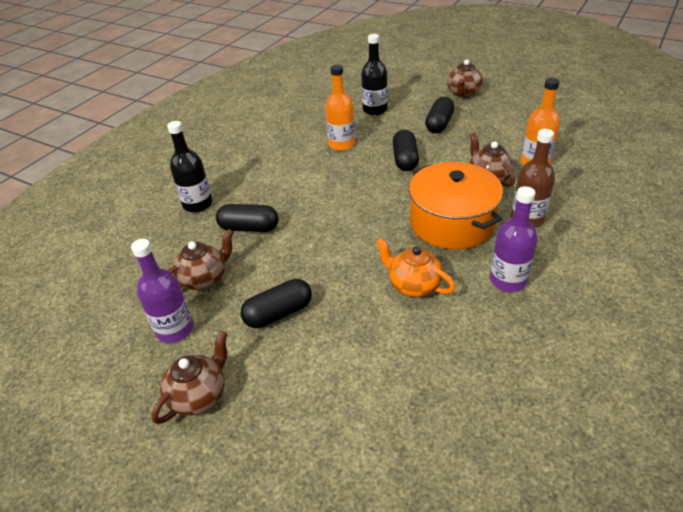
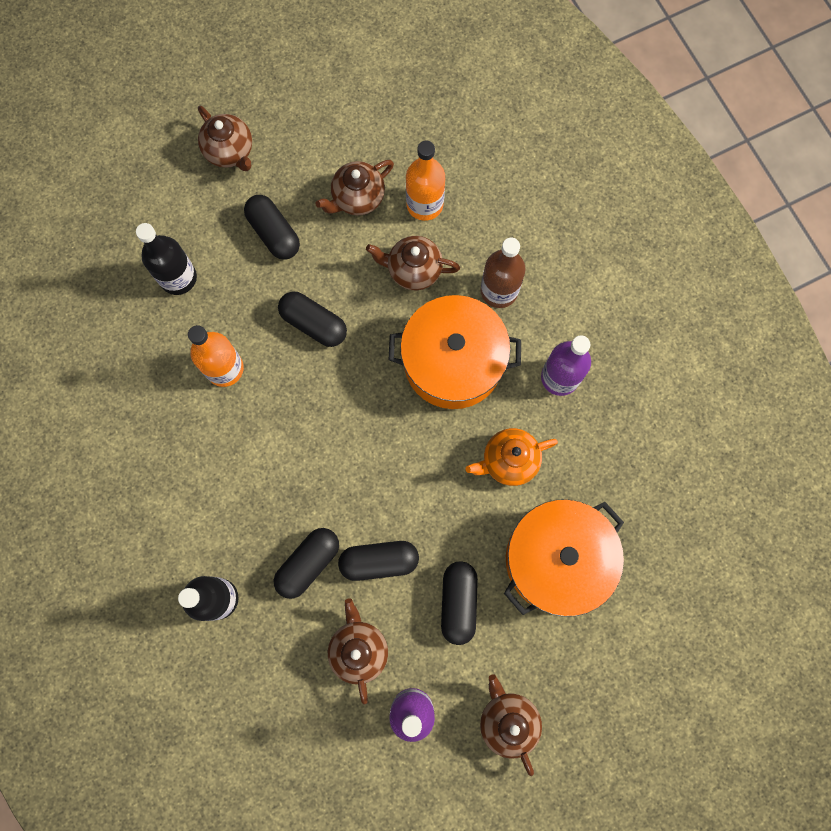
camera: 60 degrees left, 35 degrees up
(277, 258) = (379, 561): none -> black capsule
(363, 355) = (557, 560): none -> orange pot
(500, 139) = (357, 198): none -> brown teapot

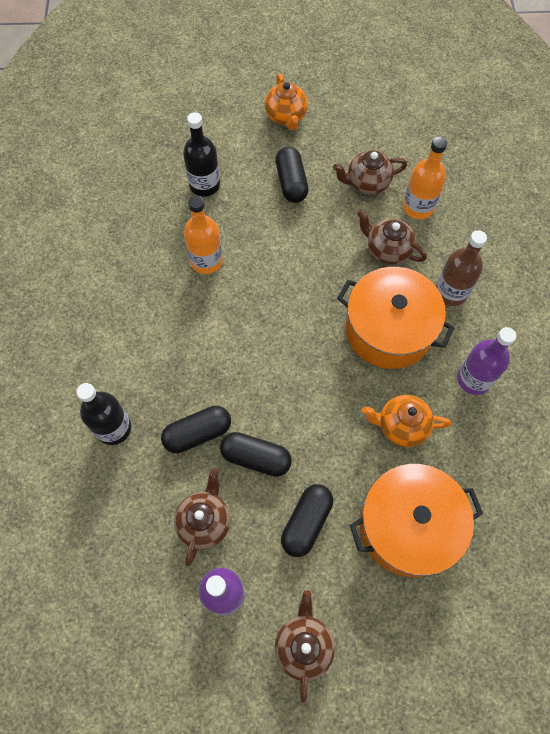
camera: 25 degrees right, 10 degrees down
(230, 151) = (286, 116): brown teapot -> orange teapot
(314, 324) = (290, 257): black capsule -> none

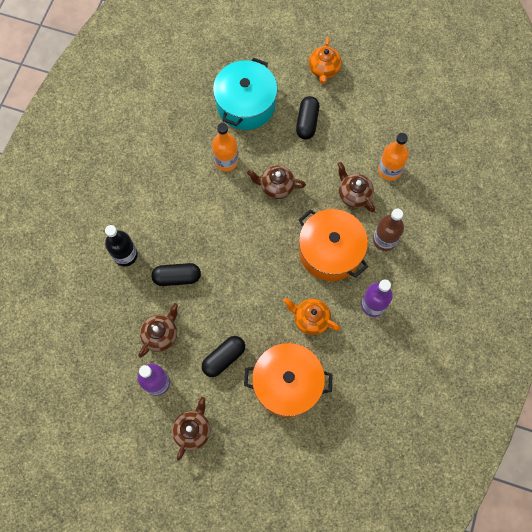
camera: 20 degrees right, 5 degrees up
(204, 185) = (246, 104): black bottle -> turquoise pot
(256, 458) = (208, 306): black capsule -> none
(367, 183) = (361, 140): brown teapot -> brown teapot (276, 187)

